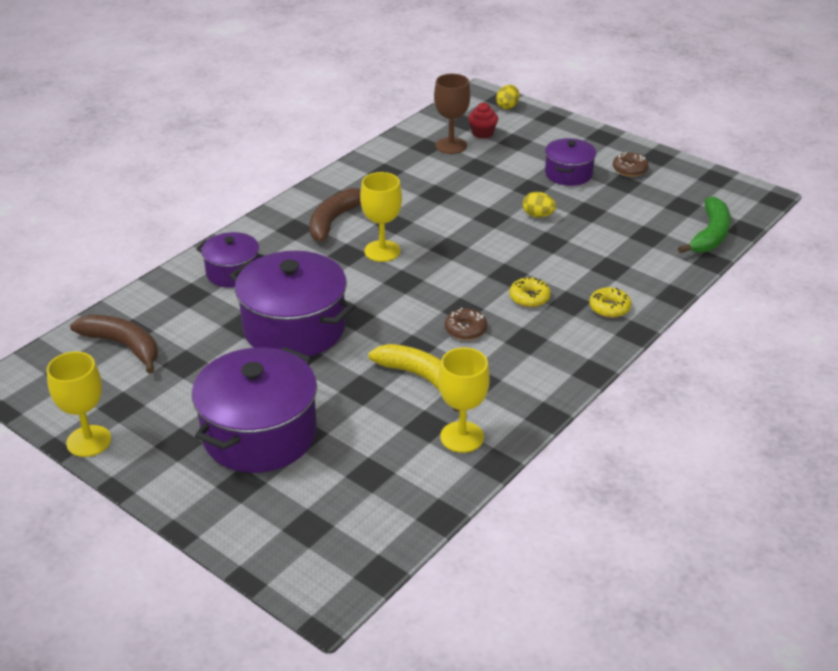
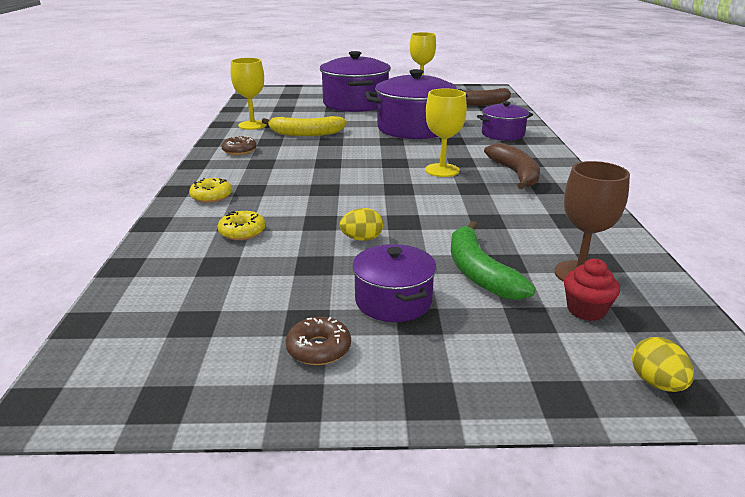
camera: 140 degrees right, 10 degrees down
(465, 329) = (310, 155): brown donut -> brown donut (239, 151)
(529, 297) = (287, 182): yellow donut -> yellow donut (242, 232)
(710, 235) = (134, 296): green banana -> green banana (479, 272)

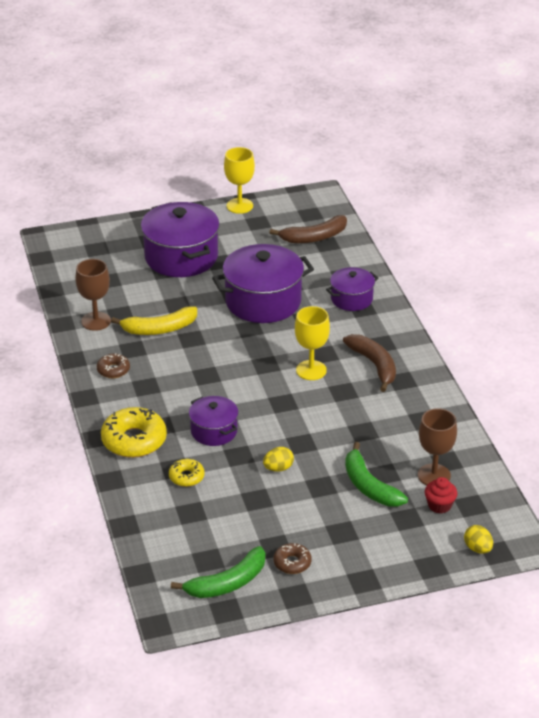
camera: 15 degrees left, 10 degrees up
(197, 360) = (227, 583): none -> green banana
(211, 196) = (134, 440): yellow donut -> yellow donut, size x1.87
(252, 125) = (96, 321): yellow goblet -> brown goblet
(393, 301) = (321, 520): purple pot -> purple pot (214, 431)

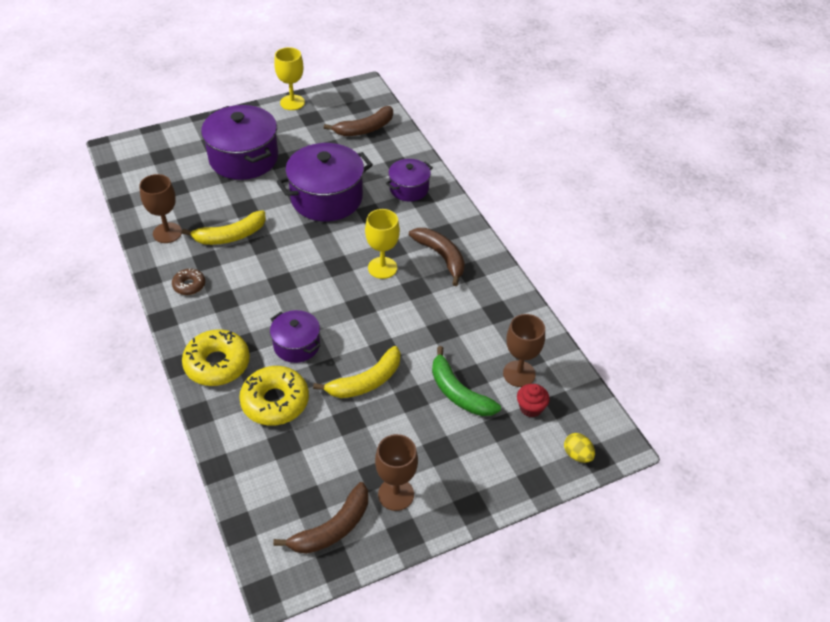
camera: 10 degrees left, 10 degrees up
(186, 477) = (275, 402): yellow donut -> yellow donut, size x1.87
(227, 583) = (332, 528): green banana -> brown banana
(278, 468) = (366, 381): yellow egg -> yellow banana
(292, 563) = (396, 494): brown donut -> brown goblet

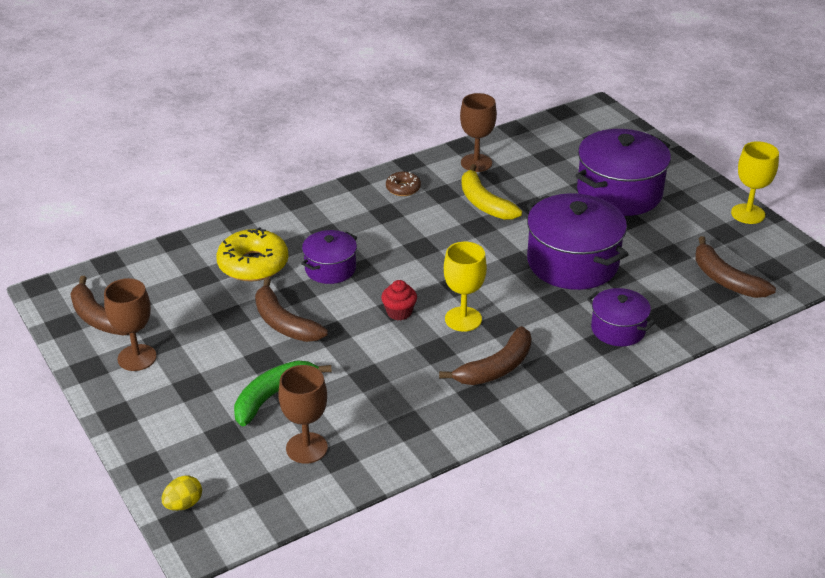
camera: 85 degrees right, 10 degrees down
(217, 364) = (299, 222): yellow donut -> none
(366, 381) = (284, 323): yellow banana -> brown banana
(530, 408) = (253, 460): red cupcake -> red cupcake (399, 312)

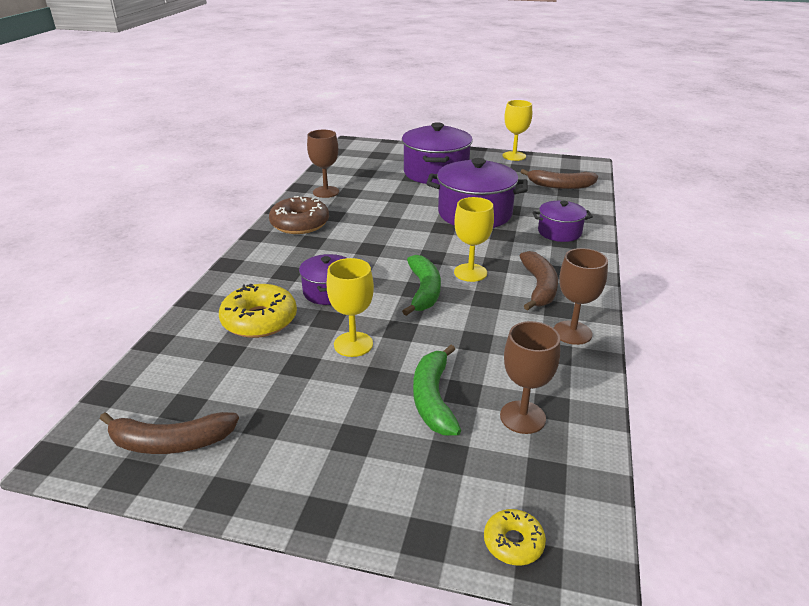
camera: 45 degrees left, 5 degrees down
(137, 358) = (262, 451): brown goblet -> brown goblet (572, 333)
(183, 504) = (513, 542): yellow egg -> yellow donut
(284, 323) = (353, 344): brown banana -> yellow goblet
(399, 312) = (424, 291): red cupcake -> green banana
(403, 188) = (300, 224): brown donut -> brown donut, size x1.87
(484, 203) = (368, 209): yellow banana -> none

